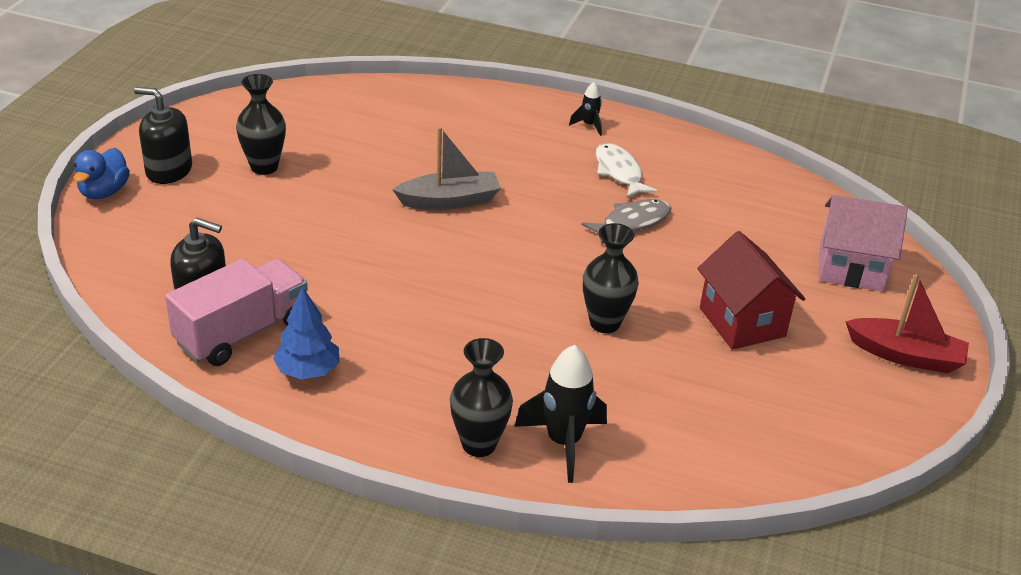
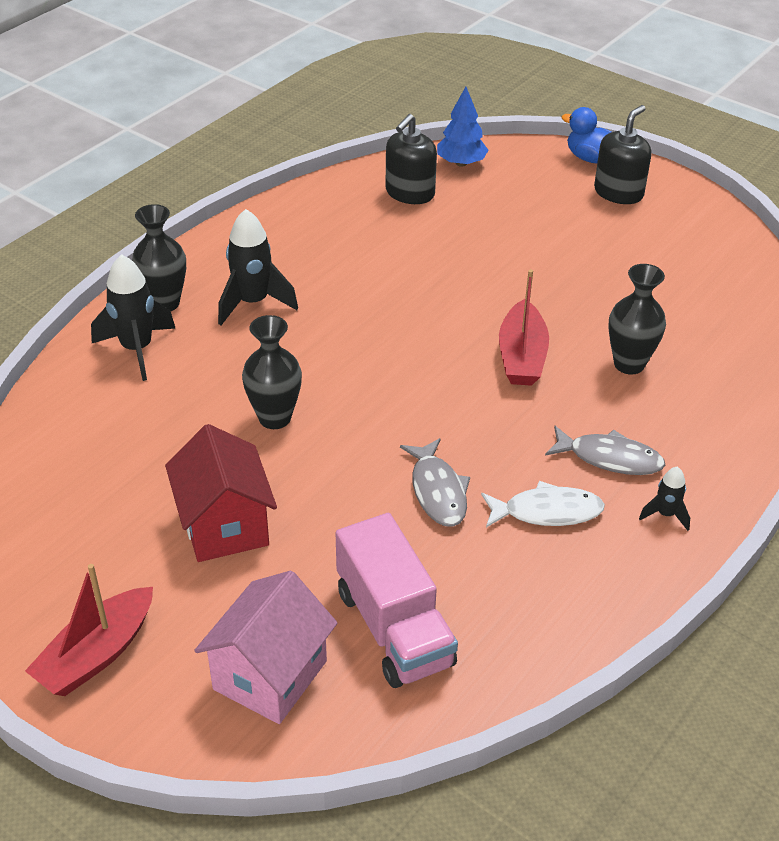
camera: 110 degrees right, 5 degrees up
(242, 333) = (363, 207): pink truck -> pink truck (394, 628)
(264, 167) = (614, 246): black vase -> black vase (629, 364)
(308, 371) = (299, 232): blue tree -> blue tree (461, 163)
(448, 376) = (253, 303): none -> black rocket
(449, 201) = (521, 356): grey boat -> red boat
(547, 150) = (609, 458): none -> grey fish
(742, 322) = (225, 525): red house -> red house turned 75 degrees clockwise

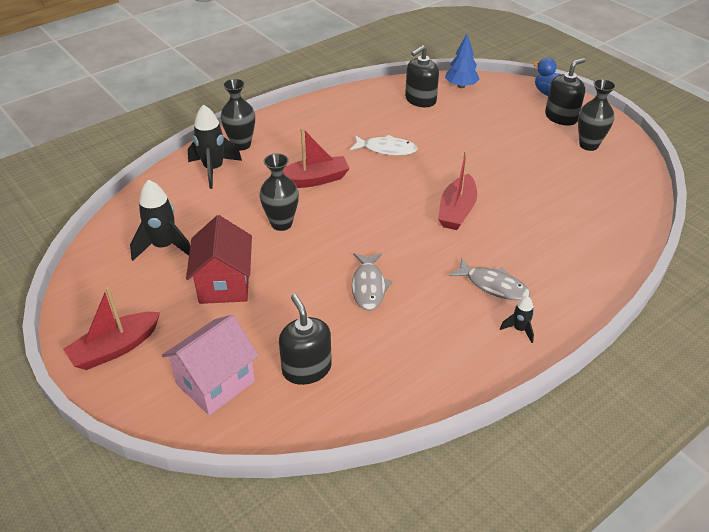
camera: 15 degrees right, 0 degrees up
(253, 303) = (295, 152): black rocket -> black rocket (164, 246)
(296, 342) = (313, 180): none -> red boat
(394, 628) = (306, 368): pink truck -> black soap dispenser
(547, 512) = (437, 313): white fish -> white fish (386, 149)
(629, 364) = (529, 227): black vase -> black vase (588, 145)

